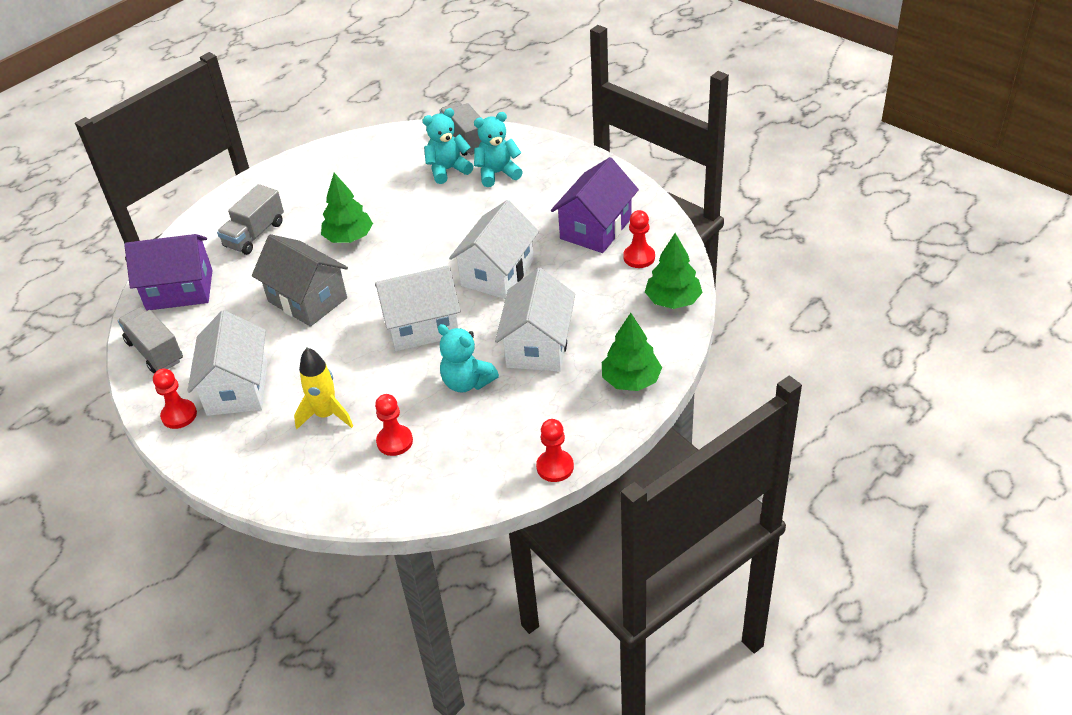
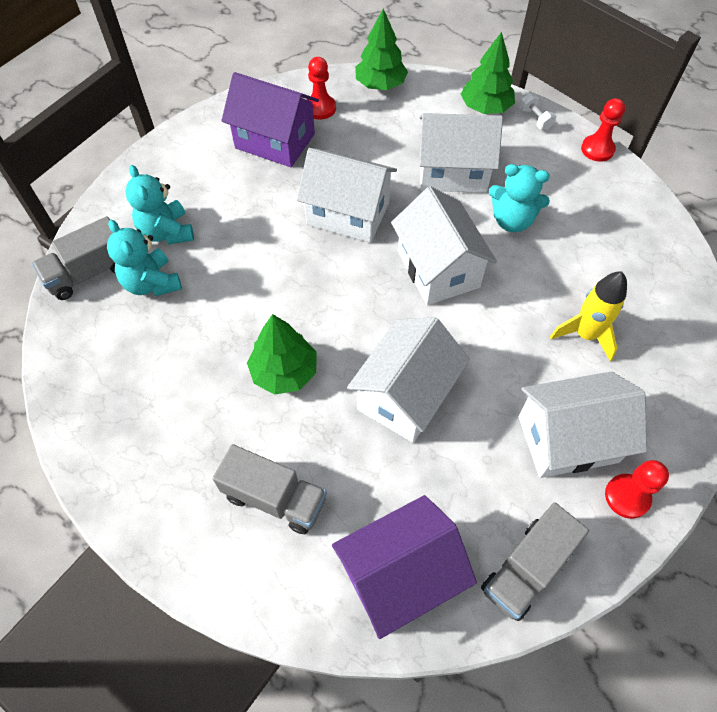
camera: 100 degrees left, 15 degrees up
(179, 290) = (400, 575): purple house -> purple house turned 75 degrees clockwise
(307, 300) = (406, 395): grey house -> white house
(394, 441) = (603, 268): red pawn -> none
(467, 382) = (512, 220): turquoise teddy bear -> turquoise teddy bear turned 75 degrees clockwise
(609, 420) = (535, 119): none -> white dumbbell

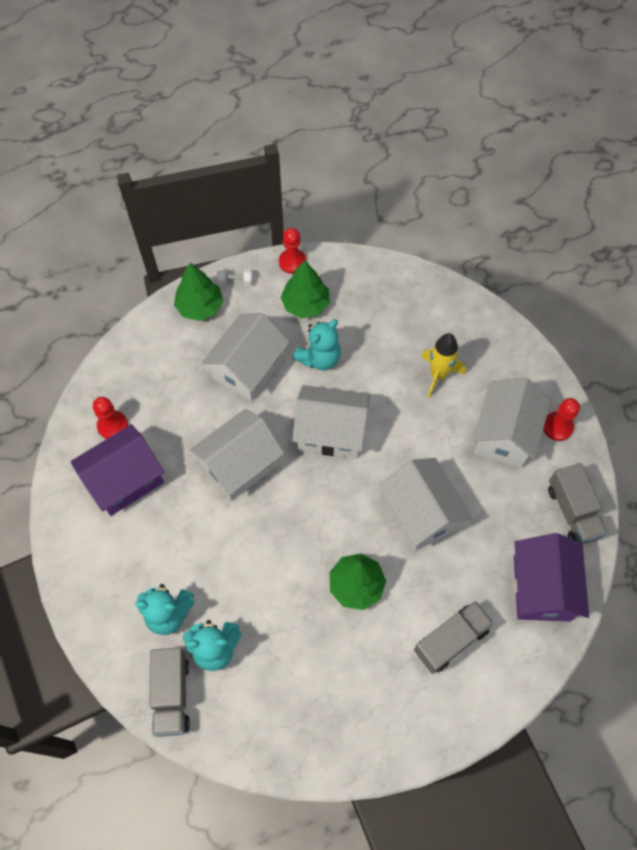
camera: 60 degrees left, 5 degrees up
(380, 85) = (119, 366): green tree -> green tree (305, 304)

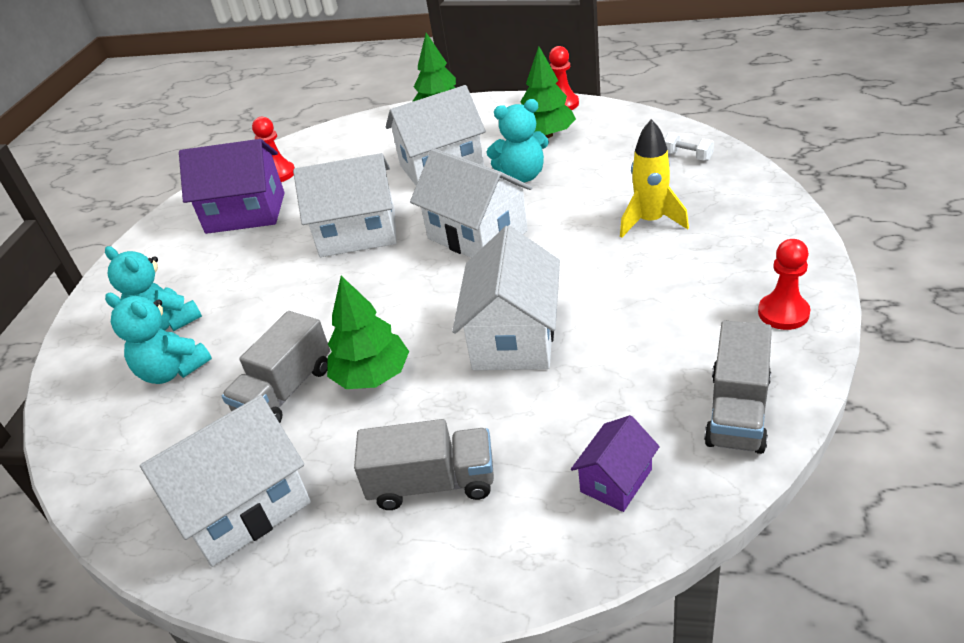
camera: 40 degrees right, 25 degrees down
(172, 695) = (90, 393): grey truck -> grey truck (286, 391)
(235, 281) = (492, 107): white dumbbell -> white dumbbell (687, 156)
(504, 434) = (695, 298): white house -> white house (244, 507)
(541, 588) = (616, 480): purple house -> purple house, size x0.53

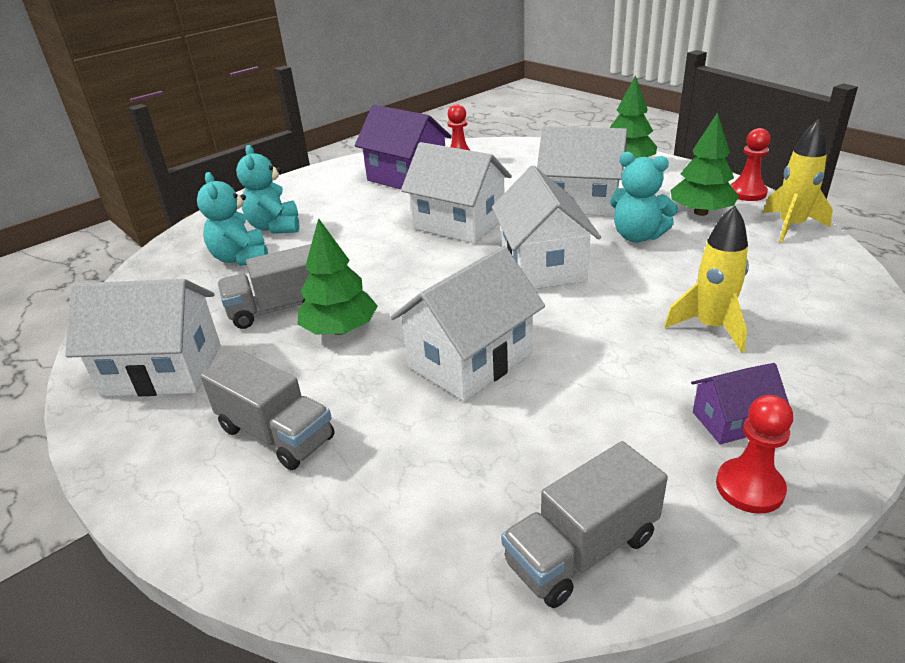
camera: 35 degrees right, 5 degrees down
(616, 480) = (398, 531): purple house -> purple house (732, 421)
(621, 119) = (791, 226): none -> yellow rocket
(687, 156) = (824, 287): white dumbbell -> none

